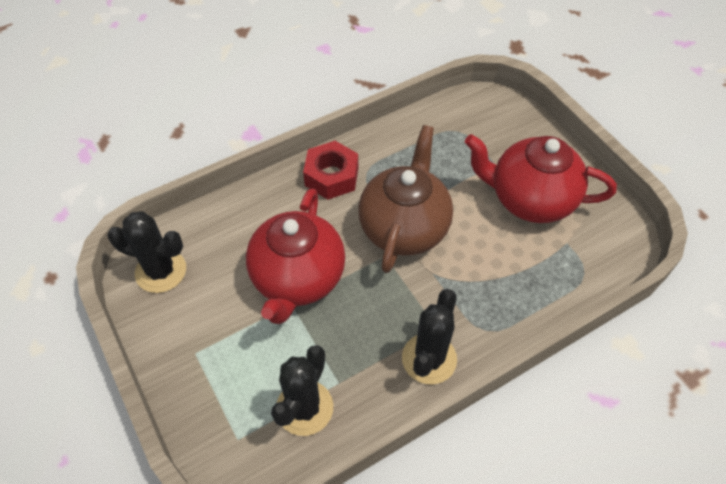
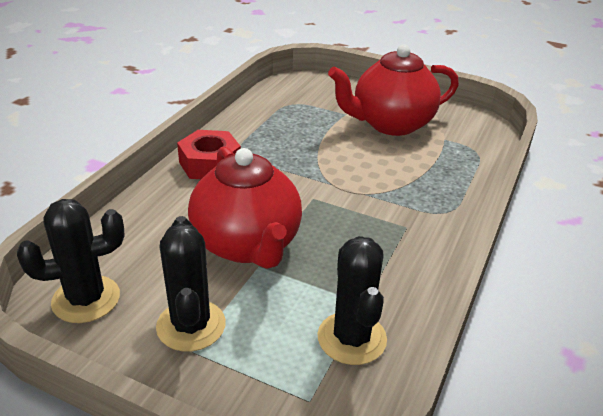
camera: 35 degrees left, 20 degrees down
(404, 227) = (310, 174): brown teapot -> none
(429, 359) = (423, 250): black cactus -> black cactus (191, 325)

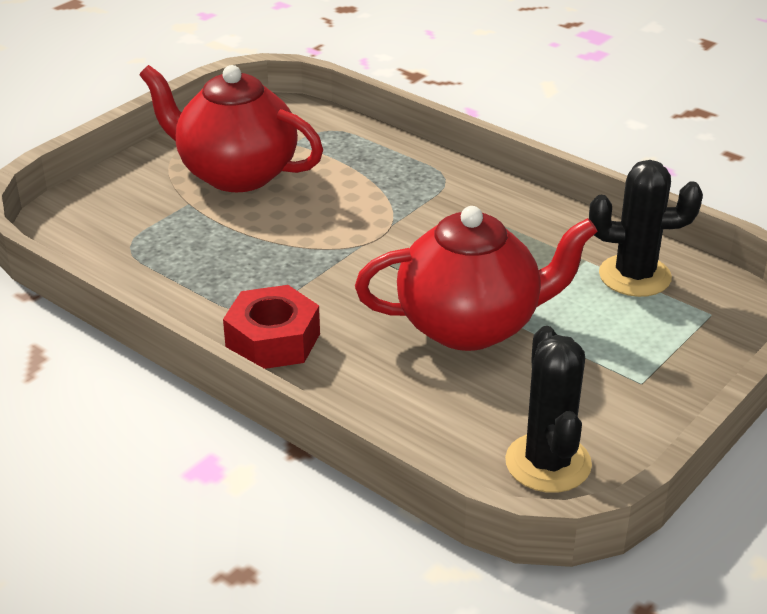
camera: 75 degrees left, 0 degrees up
(191, 325) = (604, 380): black cactus -> none
(391, 124) = (236, 174): red teapot -> red teapot turned 120 degrees clockwise

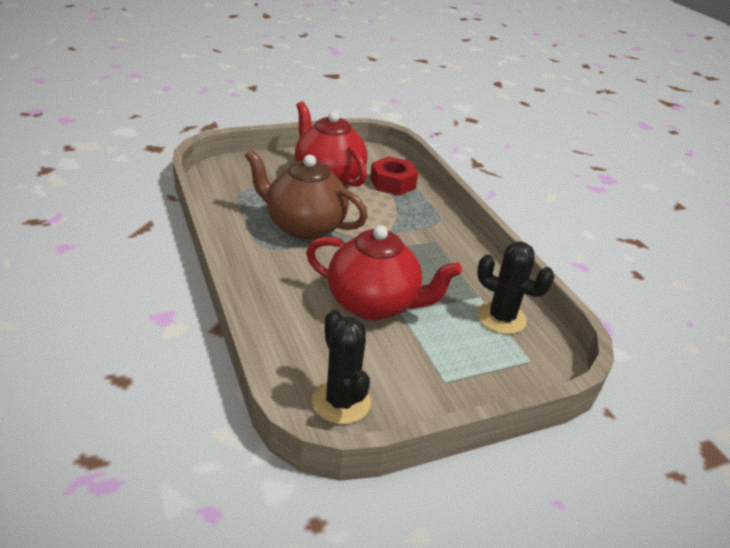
camera: 25 degrees right, 0 degrees up
(273, 340) = (260, 266): red nut -> red nut (392, 183)
(275, 259) = (304, 226): none -> brown teapot
(548, 463) = (341, 402): black cactus -> black cactus turned 45 degrees counterclockwise

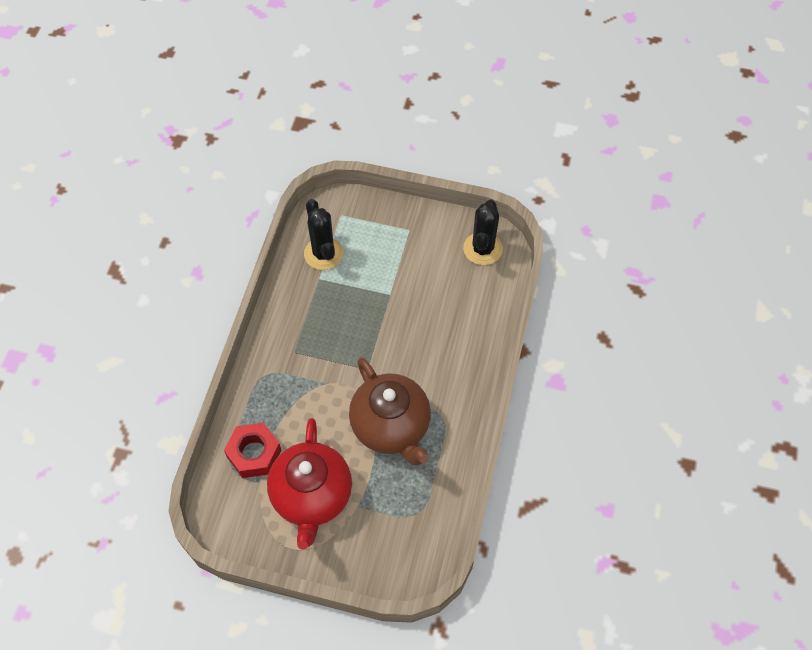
camera: 140 degrees left, 25 degrees up
(374, 304) = (402, 310): red teapot -> none

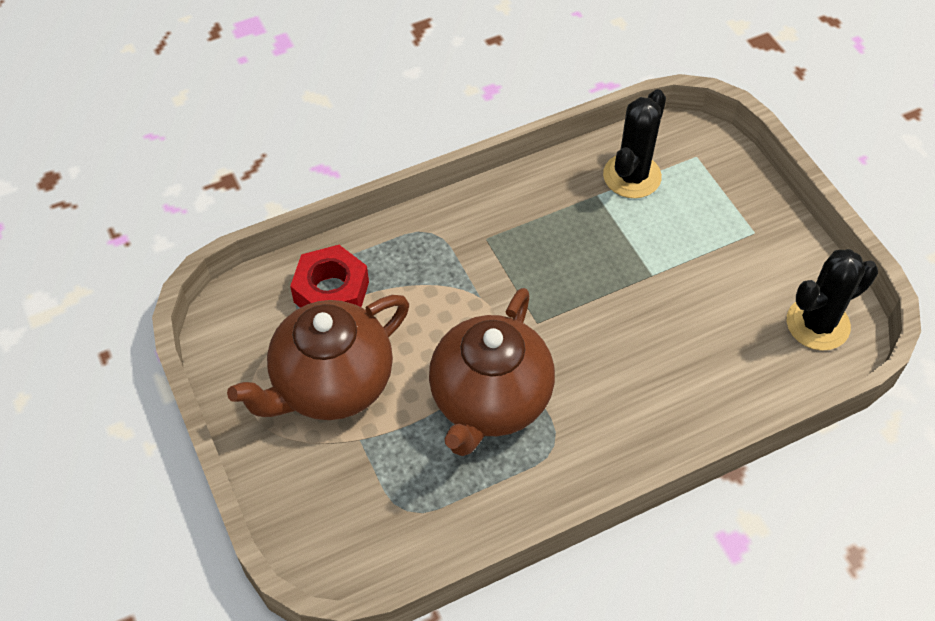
camera: 50 degrees right, 5 degrees down
(312, 496) = (331, 384): red teapot -> brown teapot

